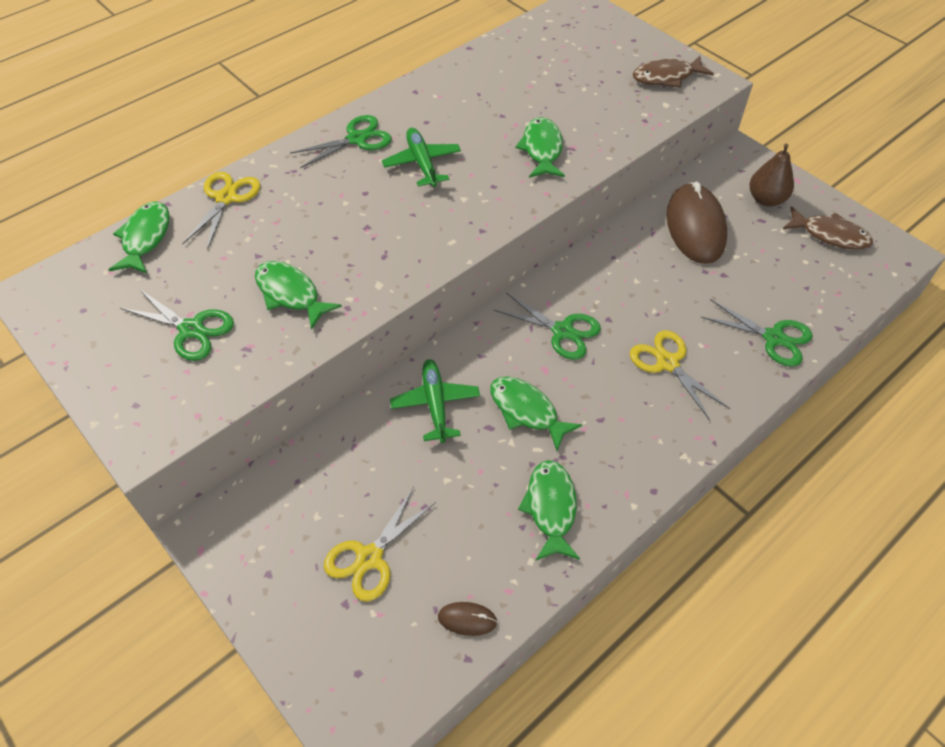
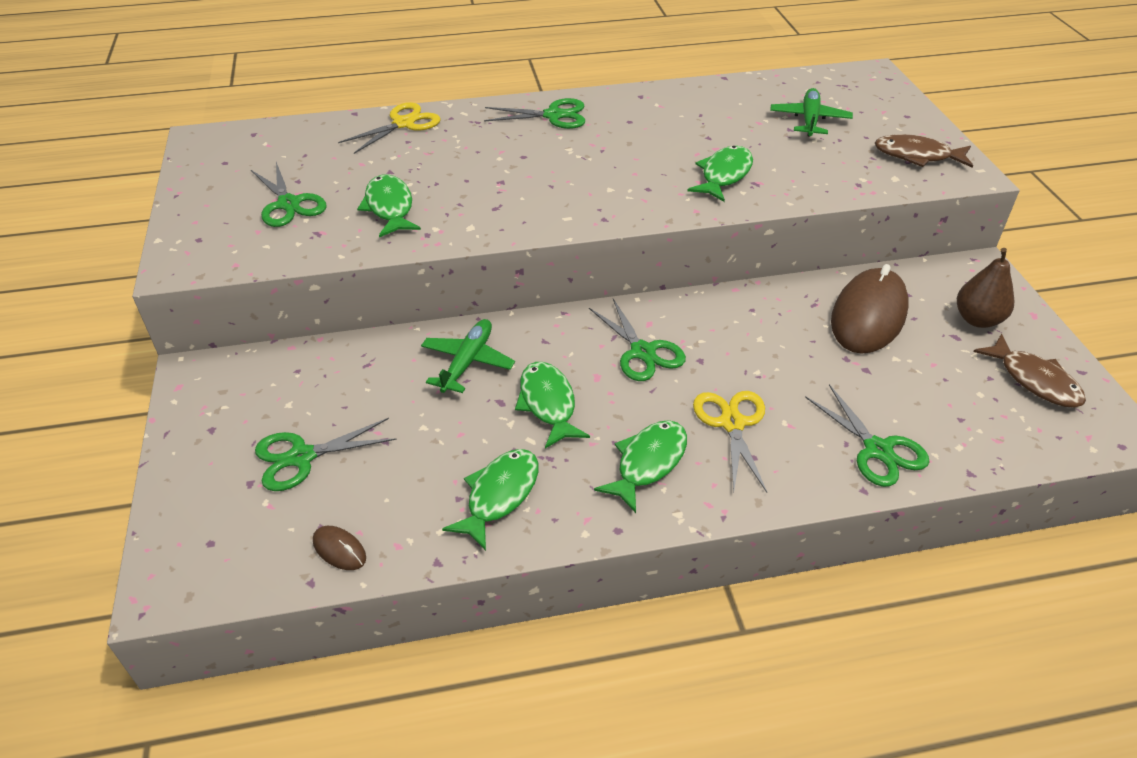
camera: 30 degrees right, 10 degrees down
(145, 238) = (316, 130): green fish -> green fish (648, 463)
(369, 557) = (301, 457): yellow scissors -> green scissors
(422, 163) = (596, 151): green plane -> green plane (809, 120)

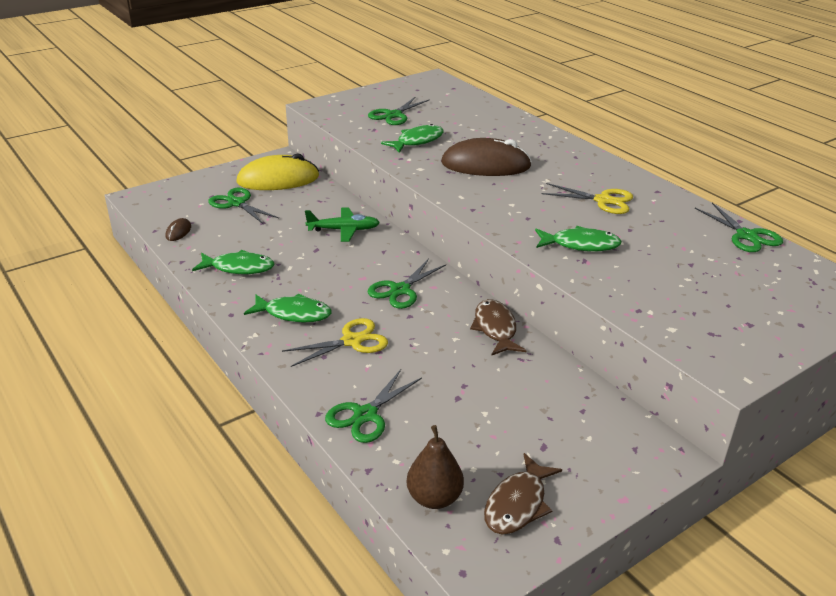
camera: 65 degrees right, 10 degrees down
(264, 392) = (278, 179): none -> yellow mouse
(404, 124) = (513, 122): yellow scissors -> yellow scissors (603, 201)
(548, 404) = (325, 266): green fish -> none
(553, 115) = (584, 165): green scissors -> green scissors (746, 236)
(809, 120) = (719, 271): green plane -> none
(868, 315) = (531, 390): brown mouse -> brown mouse (485, 165)
(917, 156) = (727, 337): brown fish -> brown fish (495, 329)
(977, 319) = (581, 459): brown pear -> brown pear (434, 498)

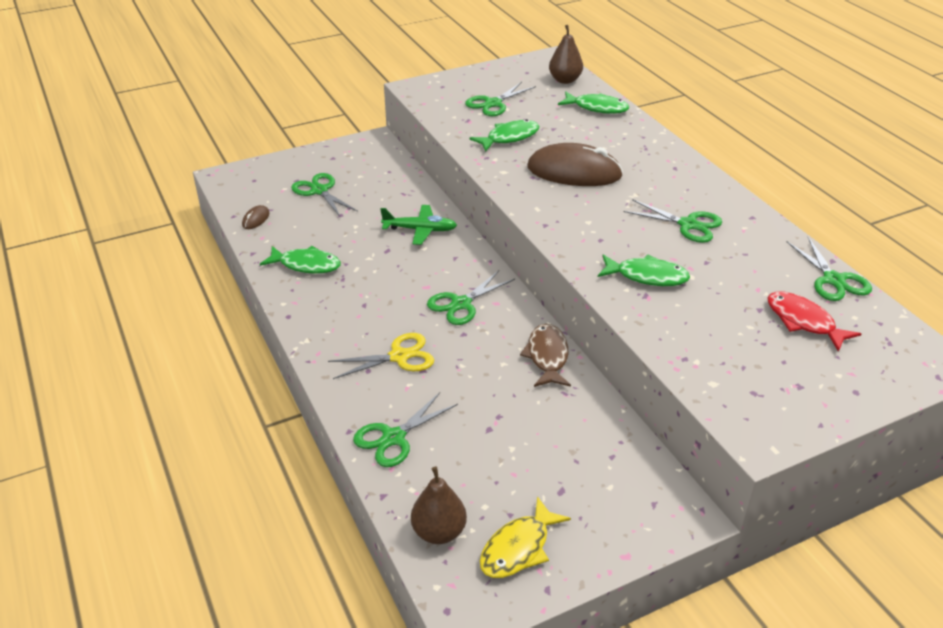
camera: 10 degrees right, 5 degrees up
(278, 179) = (367, 166): yellow mouse -> none
(294, 314) = (349, 321): green fish -> green fish (597, 108)
(454, 94) = (565, 80): none -> brown pear
(517, 504) = (518, 548): brown fish -> yellow fish
(603, 201) = (688, 225): yellow scissors -> green scissors
(733, 271) = (803, 321): none -> red fish

